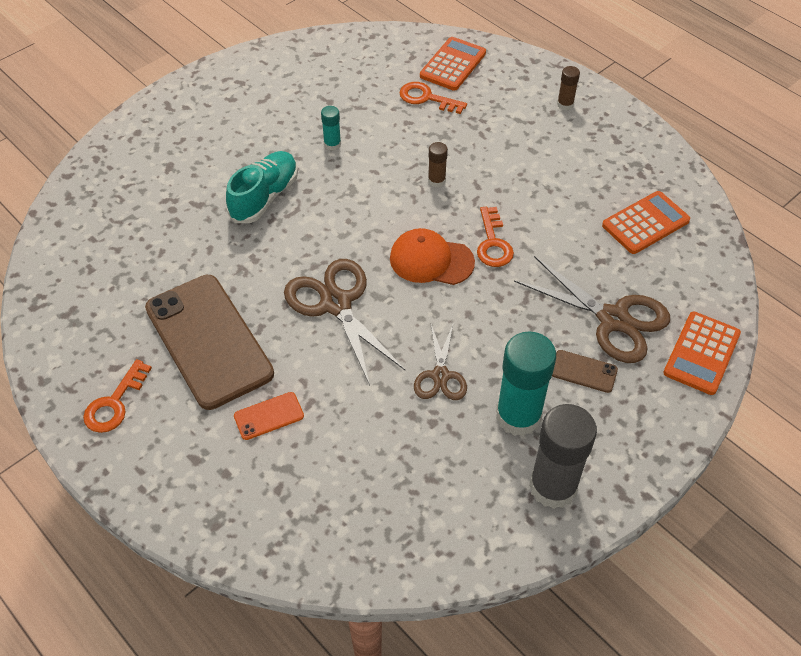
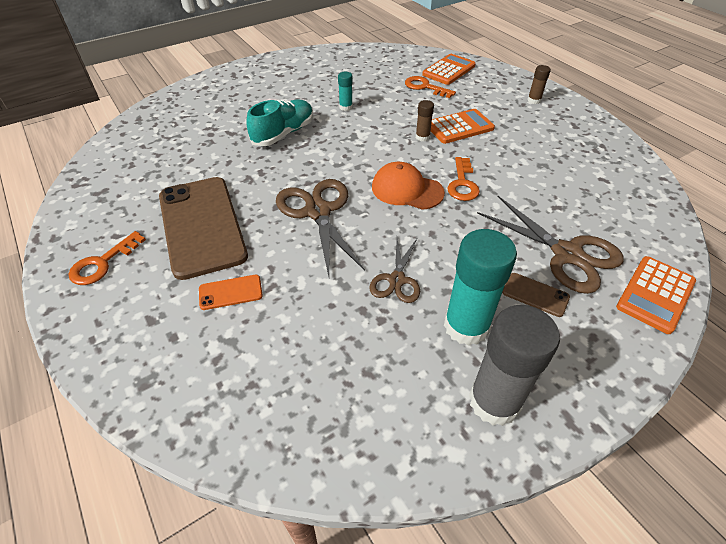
camera: 10 degrees right, 5 degrees down
(645, 223) = (599, 184): orange calculator -> orange calculator (459, 127)

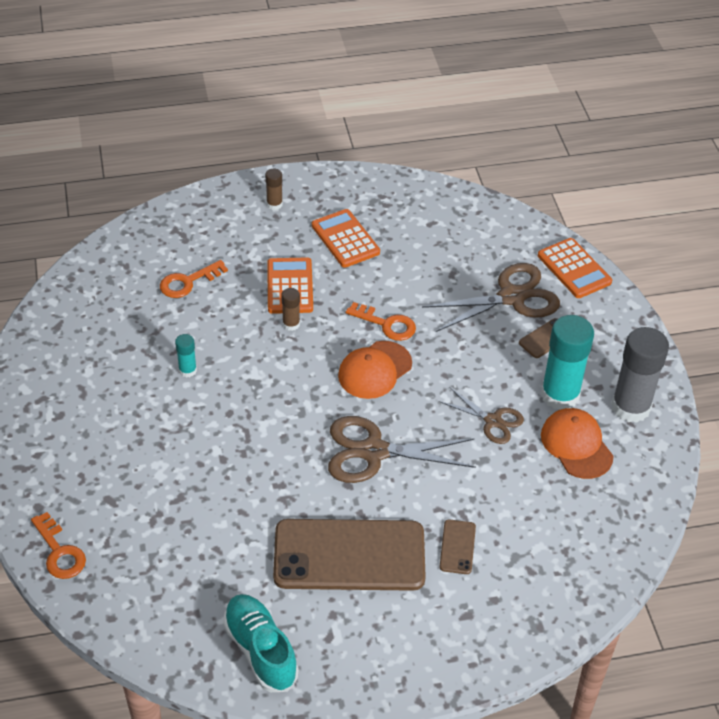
camera: 70 degrees left, 0 degrees up
(102, 263) = (370, 651): orange key -> orange key (59, 552)
(230, 292) = (457, 547): orange phone -> brown phone
(284, 133) = (212, 445): turquoise shoe -> turquoise shoe (260, 650)
(404, 359) = (576, 445): none -> orange cap
(449, 70) = (162, 245): orange calculator -> orange calculator (345, 239)

